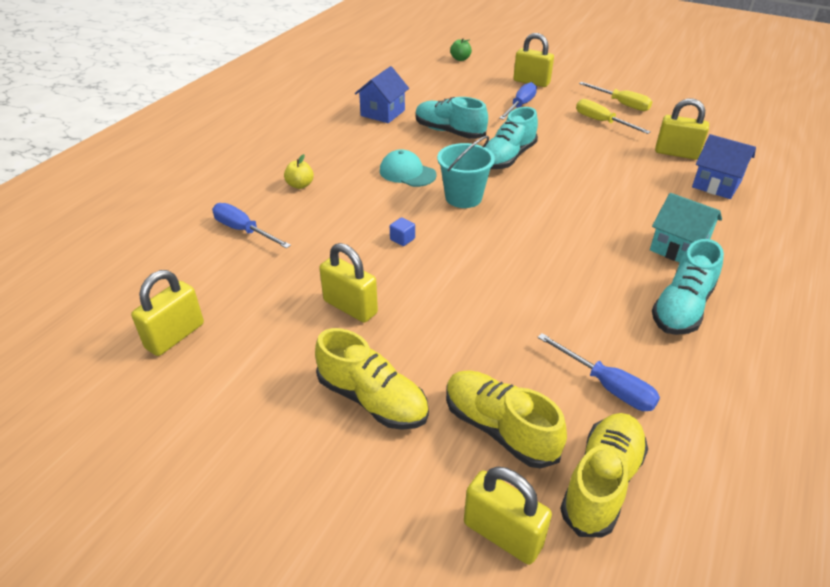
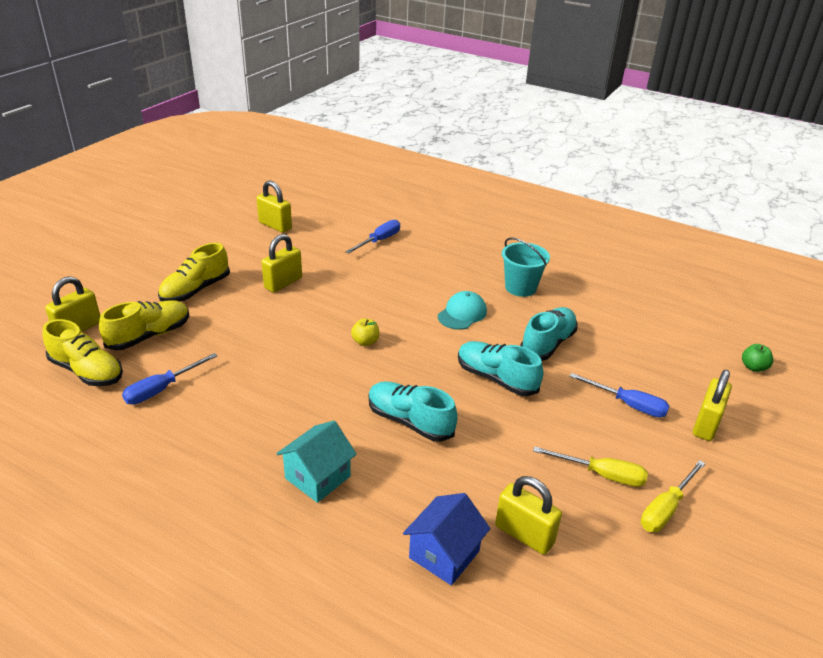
camera: 90 degrees right, 5 degrees down
(300, 185) = (440, 261): yellow apple -> yellow apple (365, 342)
(382, 113) = (580, 303): blue house -> none
(402, 239) = (359, 307): blue cube -> none
(463, 197) = (419, 343): turquoise bucket -> turquoise bucket (520, 287)
(602, 122) = (601, 475): yellow screwdriver -> yellow screwdriver turned 60 degrees clockwise
(676, 153) = (524, 534): yellow padlock -> yellow padlock turned 75 degrees counterclockwise
(682, 308) = (229, 454): turquoise shoe -> turquoise shoe (410, 421)

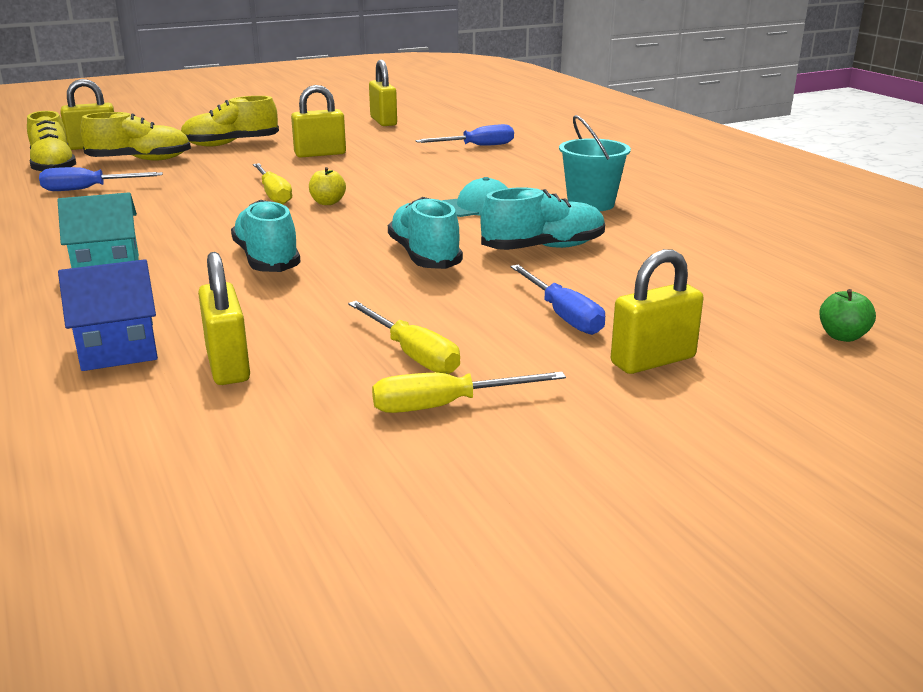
camera: 35 degrees right, 10 degrees down
(316, 345) = (273, 194): none -> yellow screwdriver

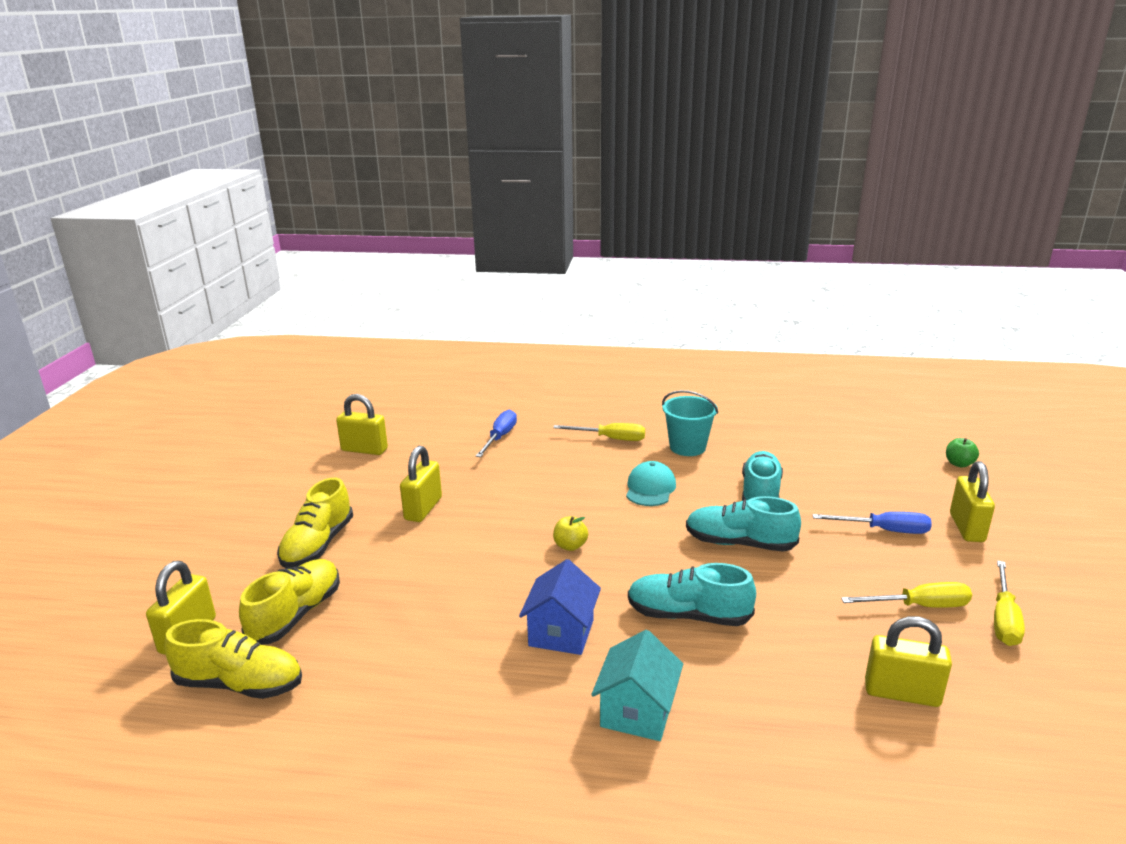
camera: 55 degrees left, 0 degrees up
(88, 189) = (362, 674): blue screwdriver -> none
(118, 350) = (842, 746): blue house -> blue house (561, 633)
(273, 194) = (517, 566): yellow screwdriver -> yellow screwdriver (610, 439)

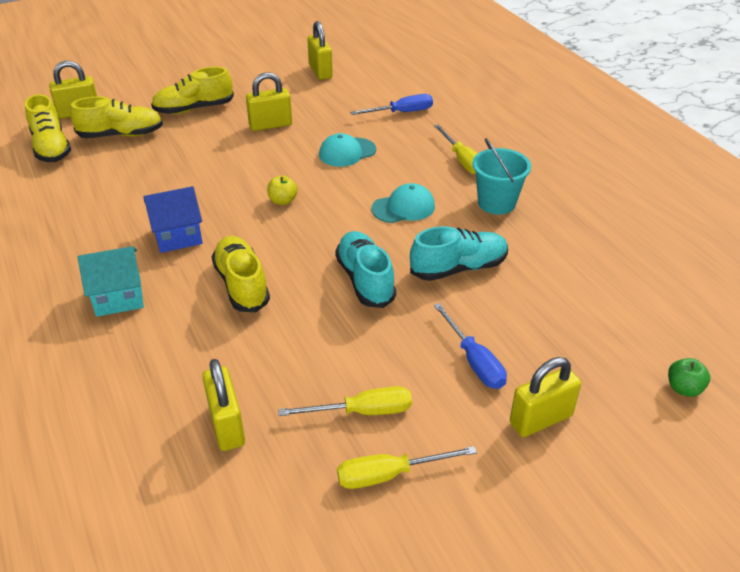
camera: 55 degrees right, 15 degrees up
(529, 485) = (347, 152): none -> turquoise cap
(688, 615) = (242, 285): turquoise shoe -> yellow shoe
(919, 606) = (362, 412): yellow screwdriver -> yellow screwdriver turned 60 degrees counterclockwise

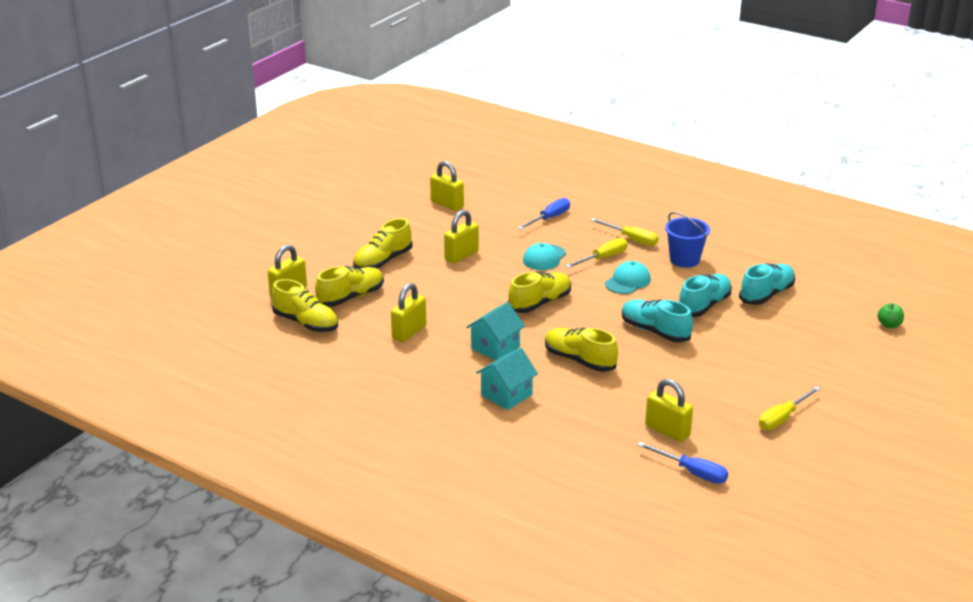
camera: 30 degrees left, 10 degrees down
(177, 236) = (495, 348): blue house -> turquoise house
(283, 201) = (540, 303): yellow apple -> yellow shoe
(362, 412) = (735, 397): yellow screwdriver -> yellow screwdriver (603, 258)
(474, 361) = (767, 351): blue screwdriver -> blue screwdriver (692, 472)
(496, 203) = (684, 260): turquoise bucket -> blue bucket
(540, 419) = (832, 365): yellow padlock -> yellow padlock (409, 332)
(552, 281) = (766, 294): none -> turquoise shoe

